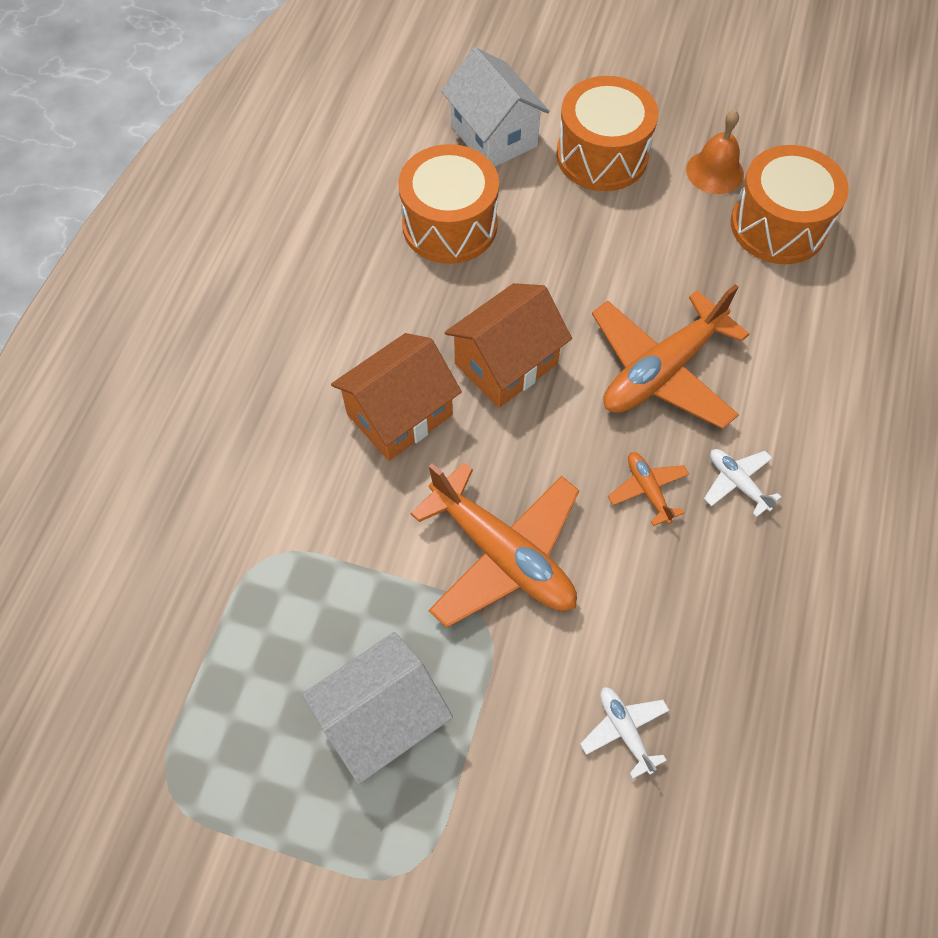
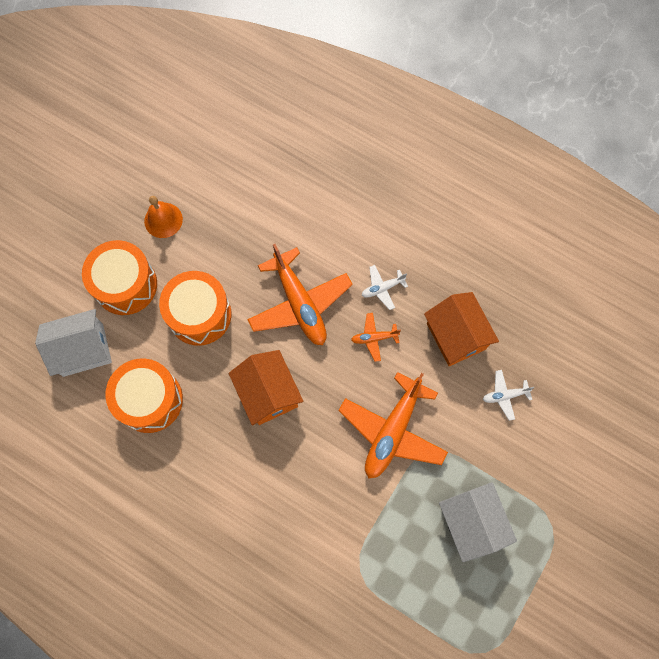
camera: 75 degrees left, 10 degrees up
(399, 414) = (285, 468): orange house -> orange house (456, 336)
(502, 554) = (392, 431): orange plane -> orange plane turned 150 degrees clockwise
(778, 225) = (217, 199): orange drum -> orange drum (199, 314)

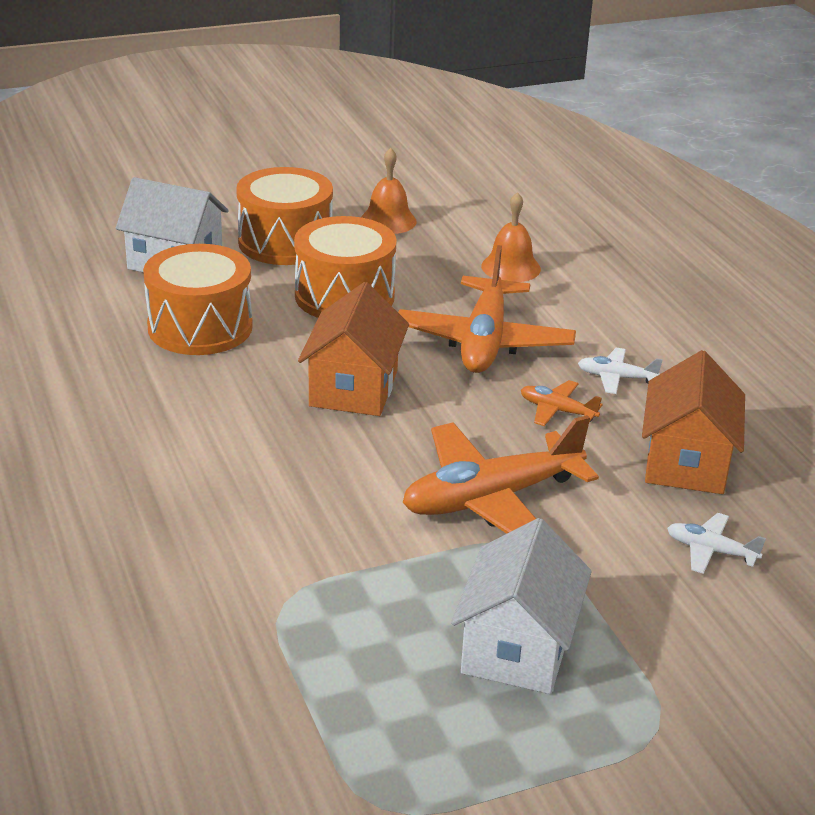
camera: 35 degrees right, 40 degrees down
(263, 221) = (511, 267): none -> orange bell

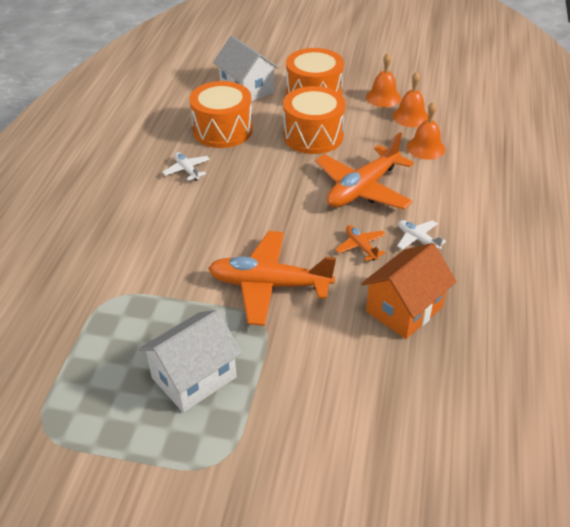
camera: 35 degrees right, 10 degrees up
(354, 388) = (263, 192): orange house -> none
(450, 235) = (410, 117): none -> orange bell
(710, 551) = (360, 371): white plane -> white plane (187, 170)

